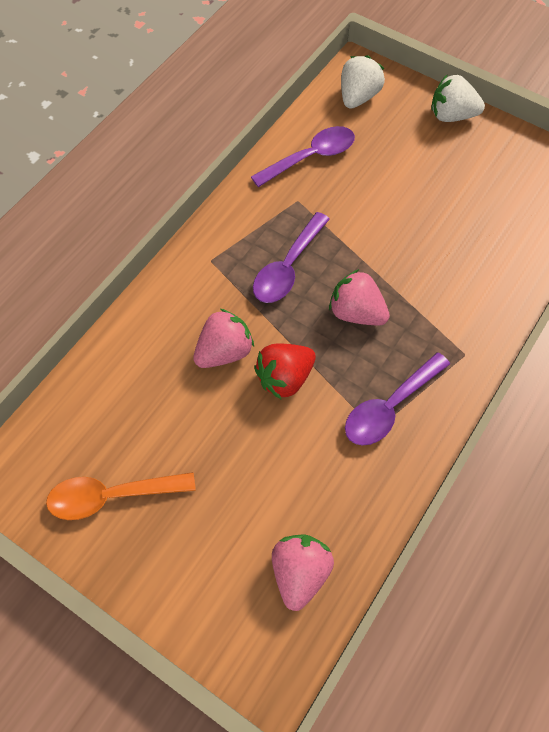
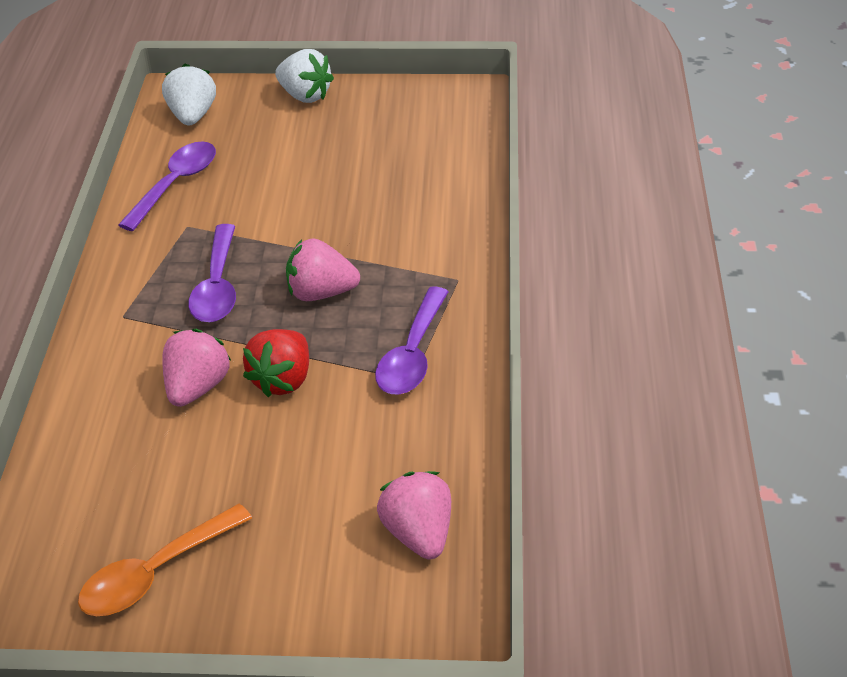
camera: 30 degrees left, 20 degrees down
(451, 116) = (305, 95): white strawberry -> white strawberry turned 120 degrees counterclockwise

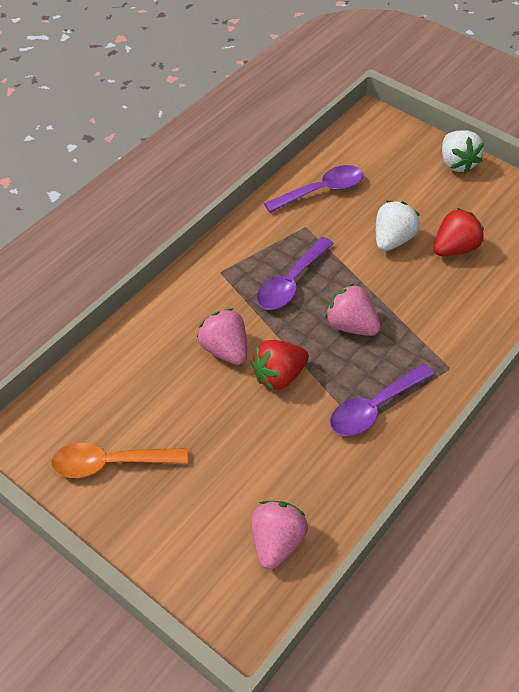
camera: 35 degrees right, 10 degrees up
(192, 116) = (370, 142): white strawberry -> white strawberry (392, 239)
(197, 387) = (225, 349): pink strawberry -> pink strawberry turned 90 degrees counterclockwise
(369, 172) = (454, 248): none -> red strawberry

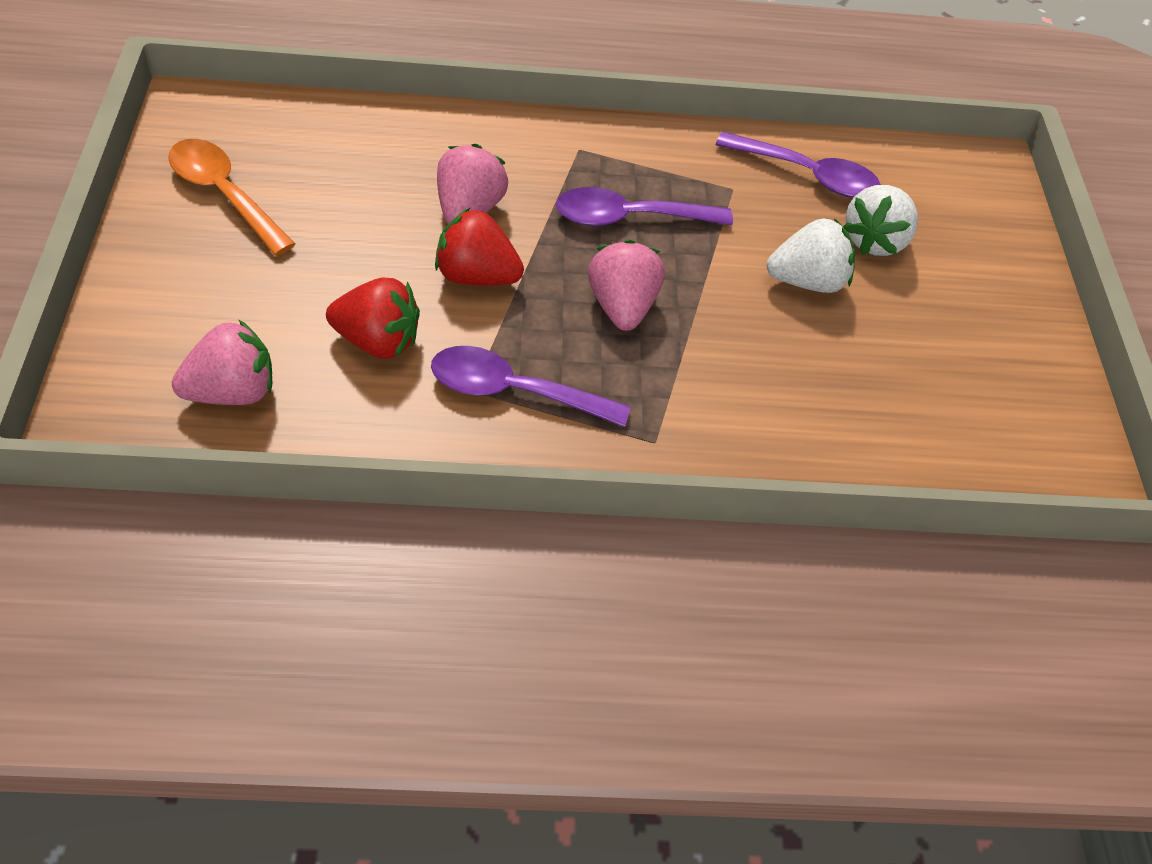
camera: 45 degrees right, 0 degrees up
(454, 248) = (866, 352): red strawberry -> red strawberry (378, 341)
(456, 163) = (1020, 285): white strawberry -> white strawberry (874, 240)

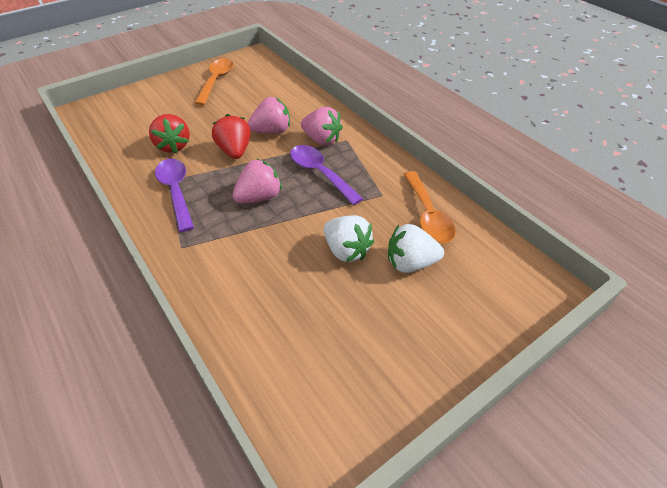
camera: 60 degrees right, 5 degrees down
(232, 392) = (118, 129): pink strawberry -> pink strawberry (322, 140)
(808, 175) = (428, 215): purple spoon -> orange spoon

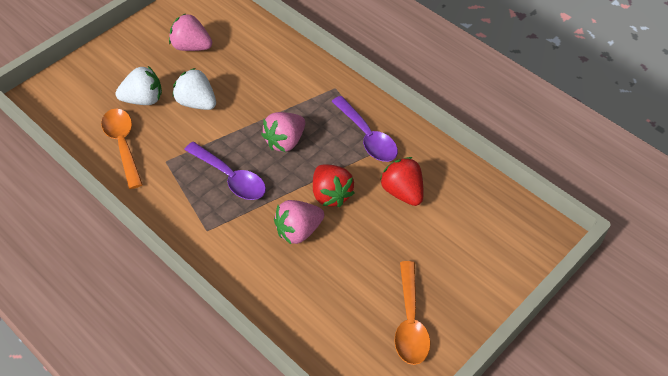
camera: 170 degrees right, 5 degrees up
(322, 140) = (236, 226): pink strawberry -> pink strawberry (191, 47)

